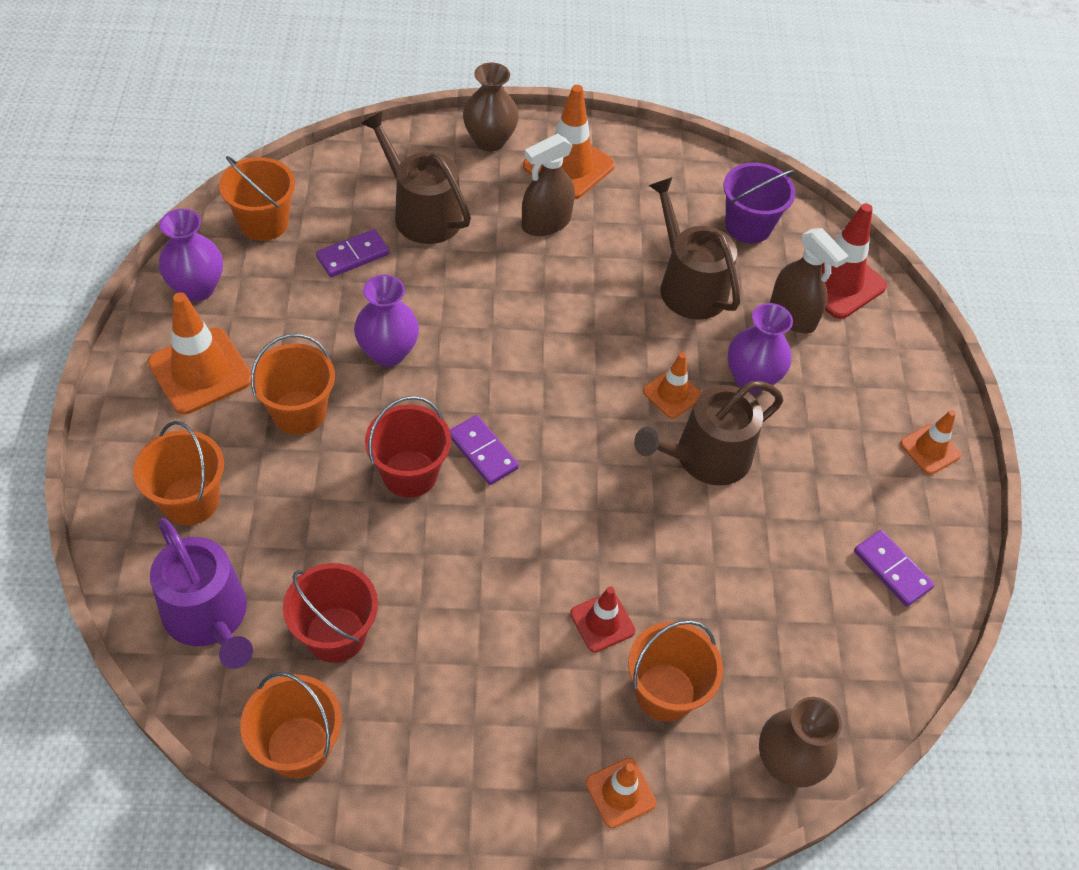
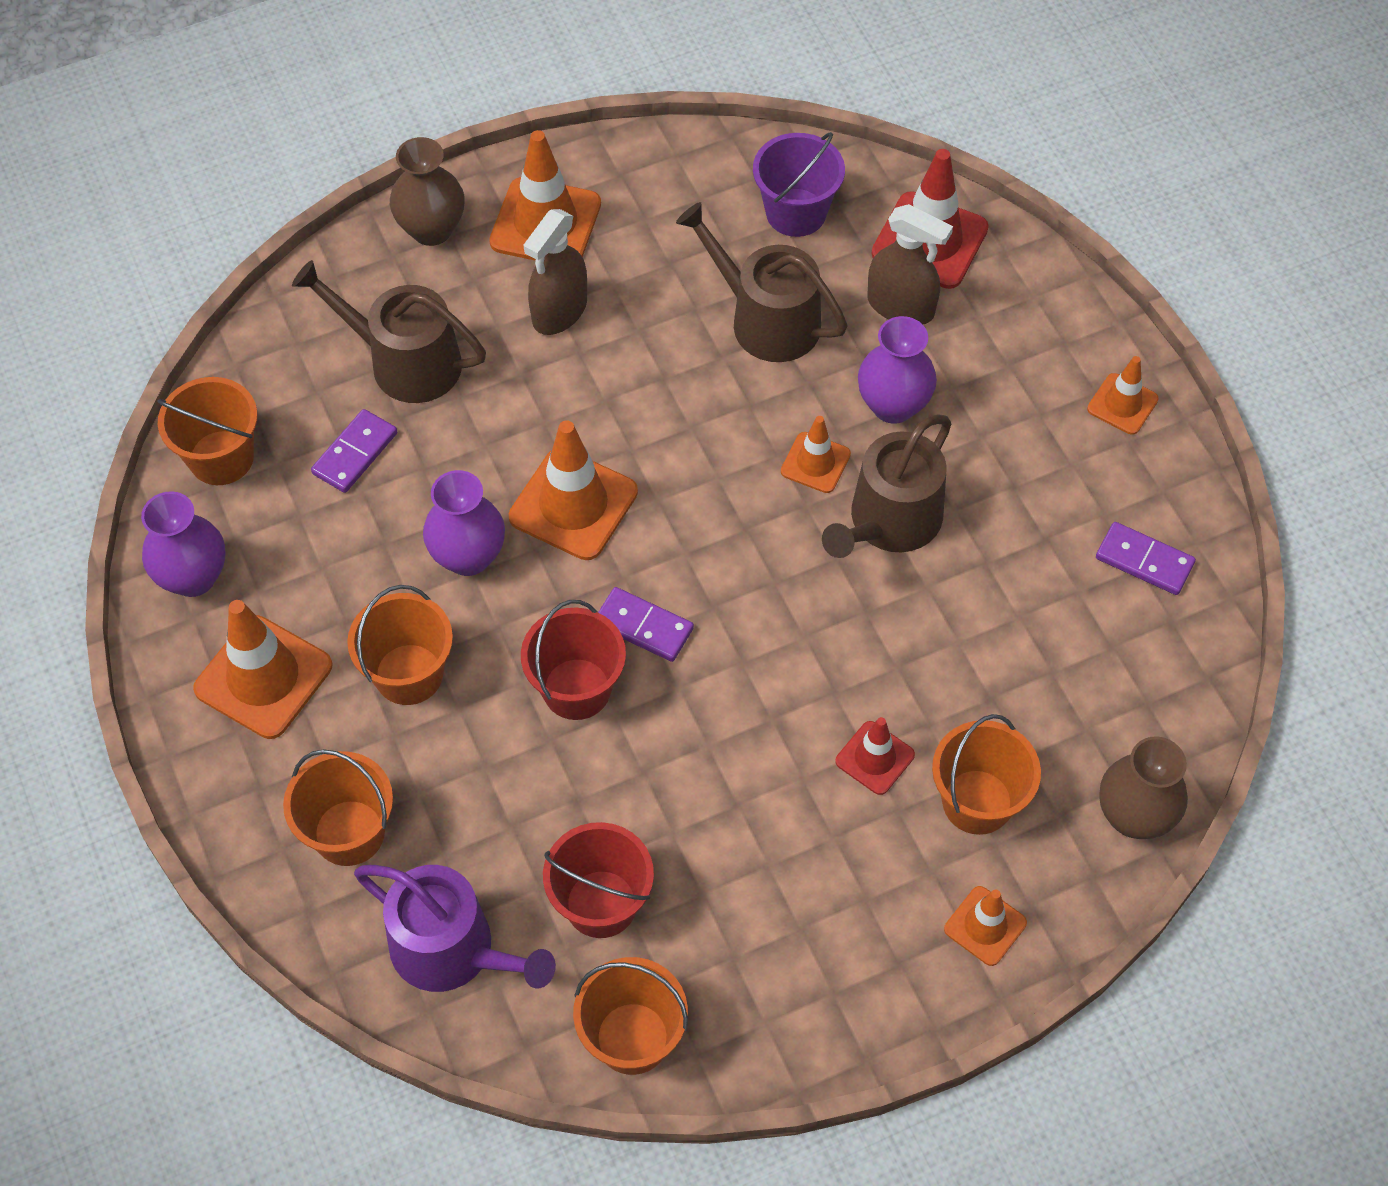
camera: 20 degrees left, 5 degrees up
(481, 349) = (573, 504): none -> orange traffic cone

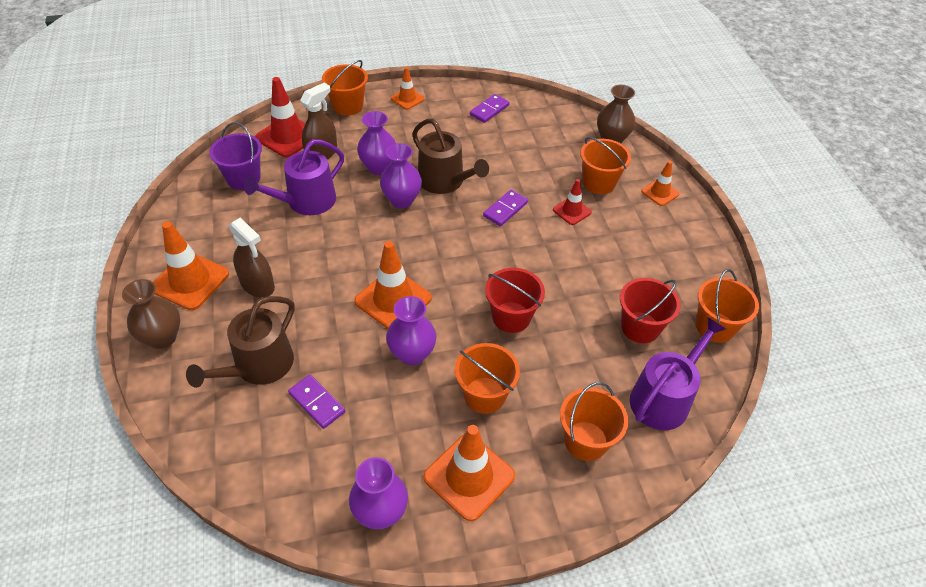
camera: 80 degrees left, 10 degrees down
(221, 458) = (289, 483): orange bucket -> orange bucket (348, 106)
(643, 626) = (479, 282): purple domino -> purple domino (505, 209)
(766, 319) = (306, 201): brown watering can -> purple watering can
(815, 463) = (401, 200): orange traffic cone -> purple vase

